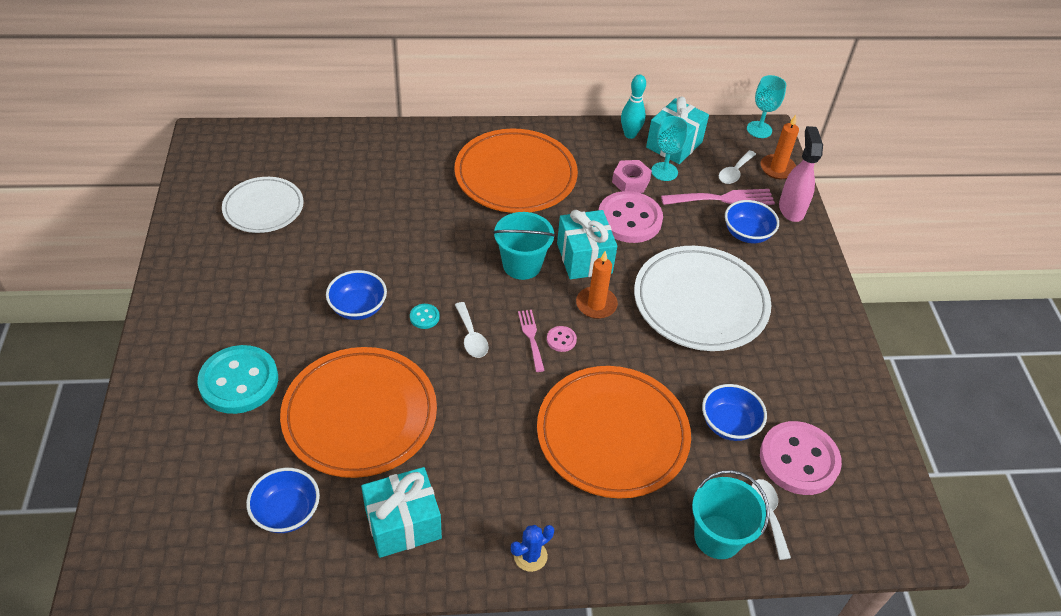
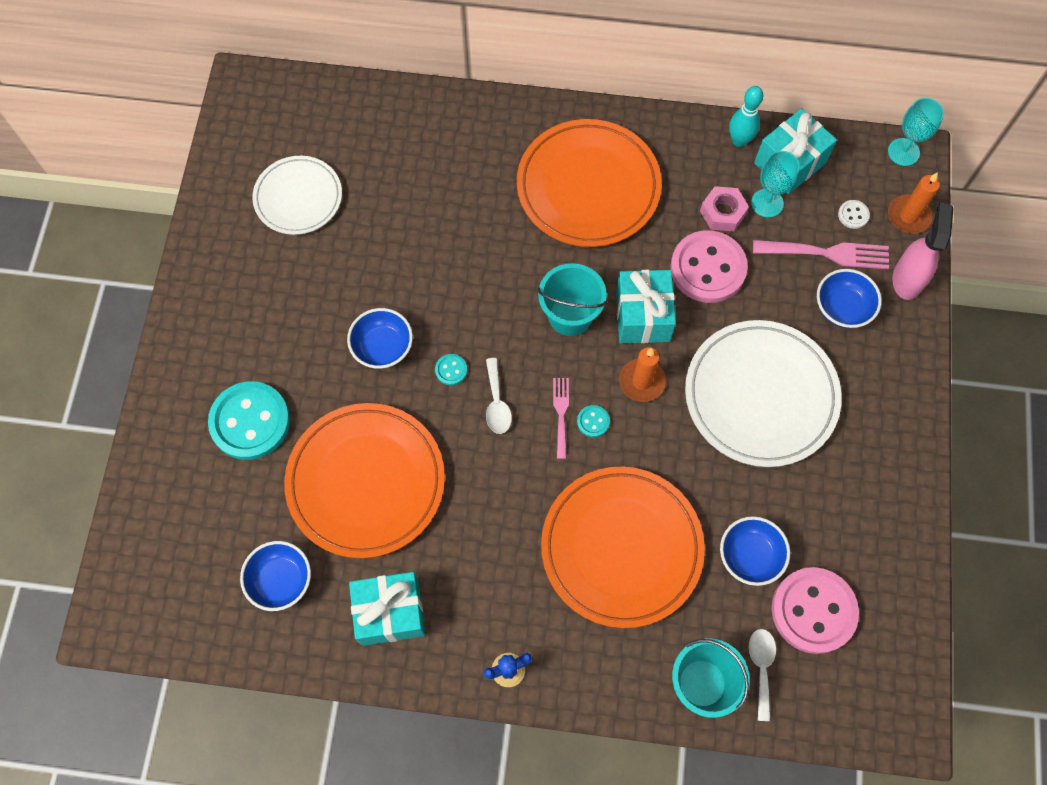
camera: 15 degrees right, 20 degrees up
(561, 340) = (593, 421): pink button -> turquoise button
(734, 172) = (853, 215): white spoon -> white button

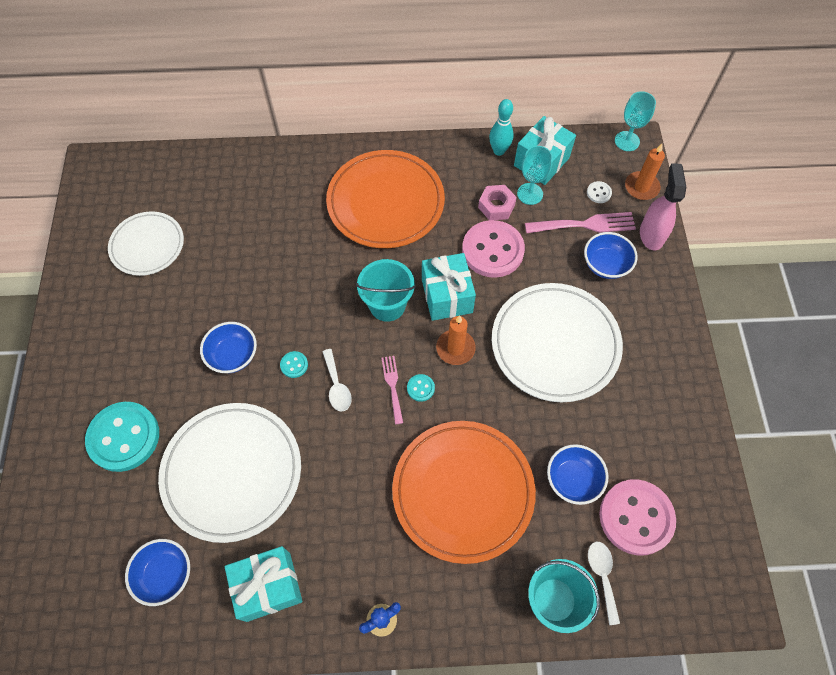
camera: 10 degrees left, 5 degrees down
(366, 482) = (232, 472): orange plate -> white plate

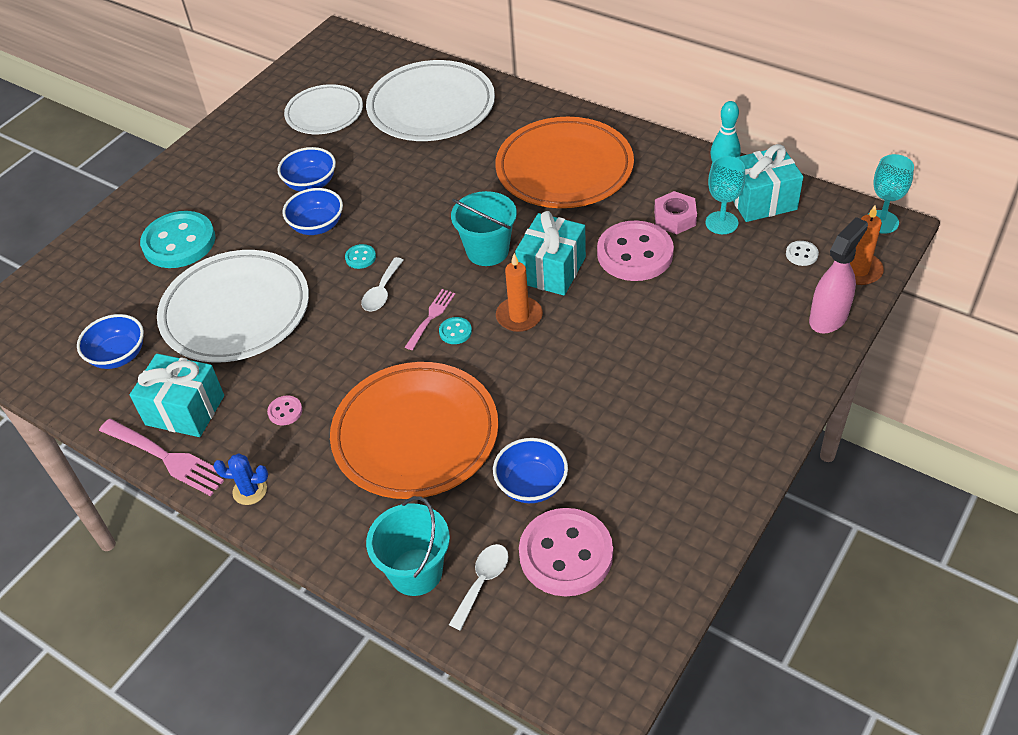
camera: 40 degrees right, 15 degrees down
(350, 535) = (285, 411): none -> pink button
(555, 344) = (624, 362): white plate -> white plate (431, 107)
(585, 224) = (758, 275): pink fork -> pink fork (167, 458)
(605, 265) = (747, 320): blue bowl -> blue bowl (311, 183)

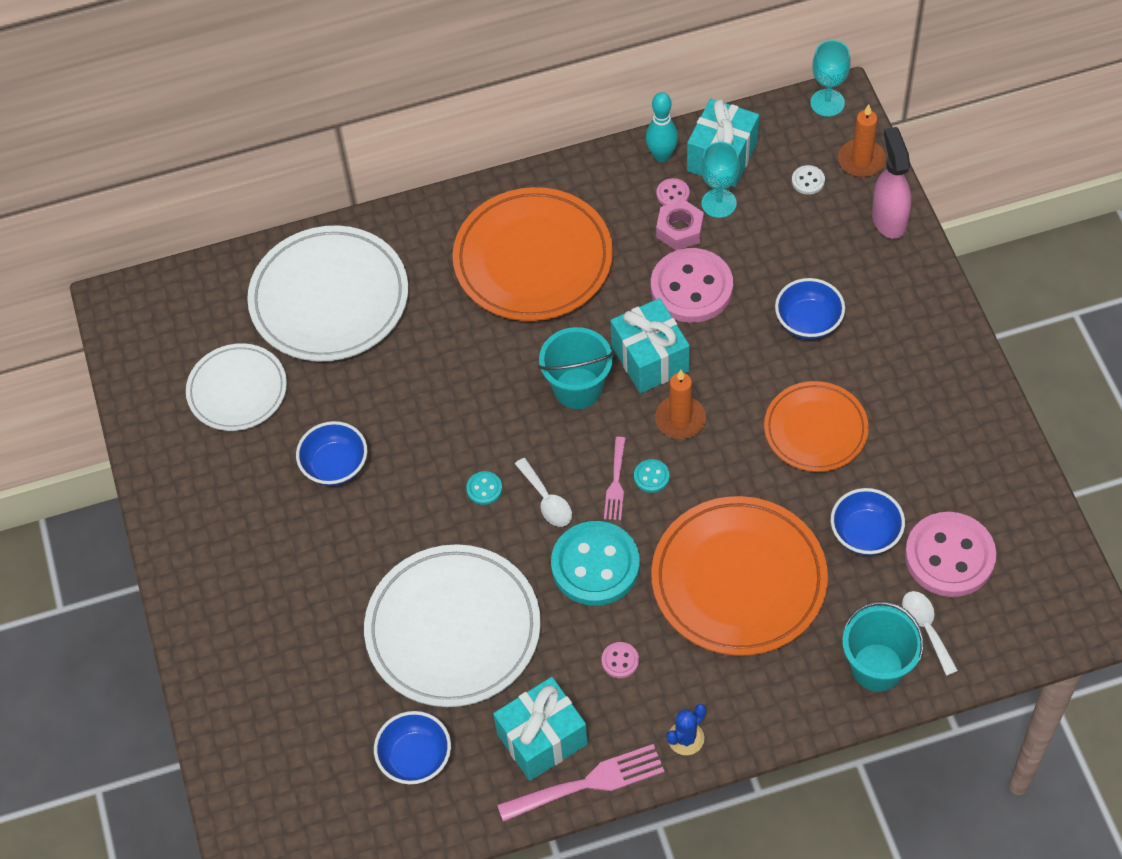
camera: 50 degrees left, 10 degrees up
(179, 242) = (303, 624): turquoise button -> turquoise button (595, 565)
(317, 226) = (403, 497): blue bowl -> blue bowl (808, 322)
(431, 317) = (616, 483): pink fork -> pink fork turned 150 degrees counterclockwise
(593, 395) = (815, 429): none -> orange plate
(699, 197) = (672, 194): none -> pink button

